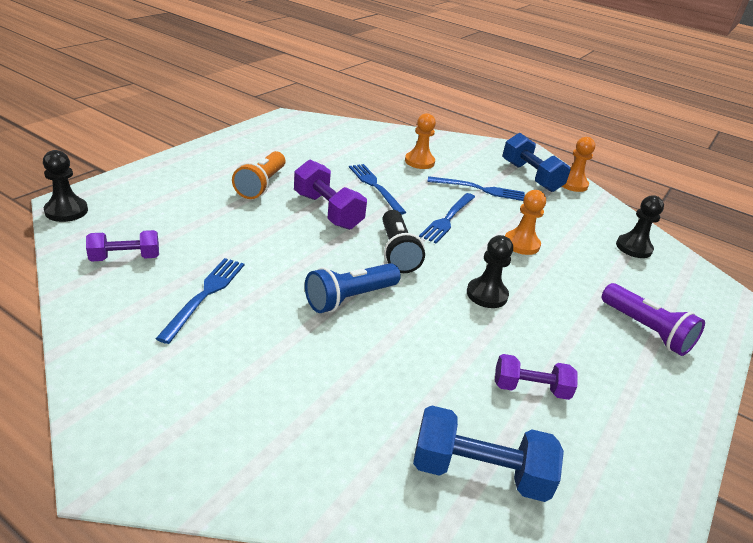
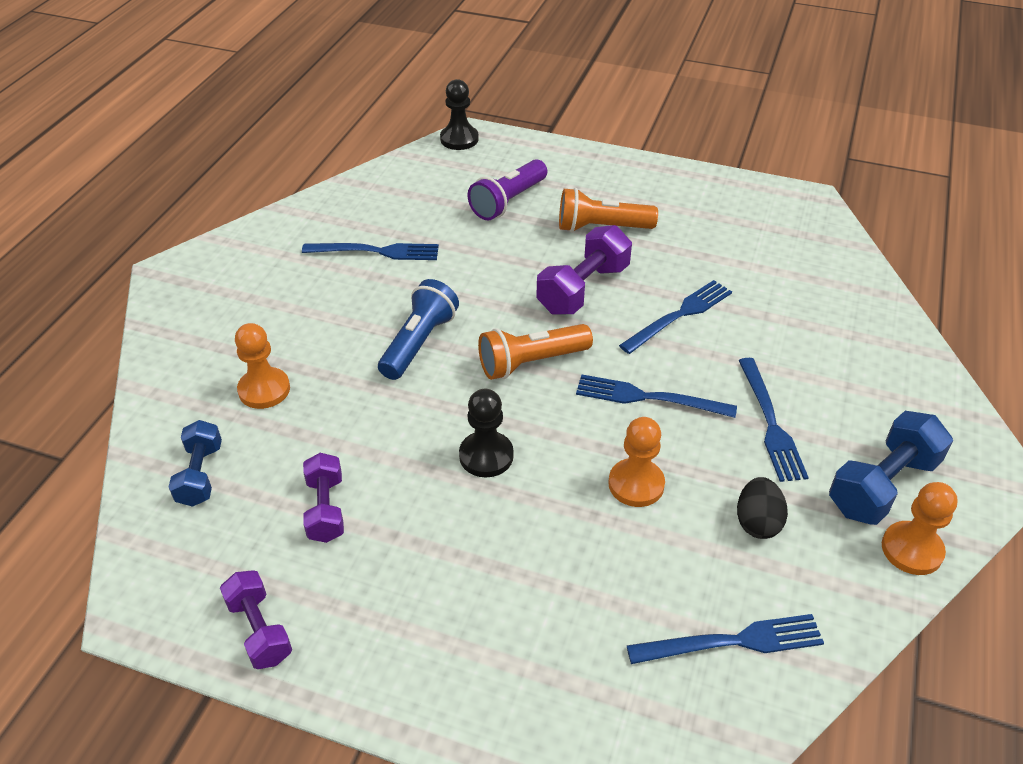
camera: 80 degrees right, 10 degrees up
(125, 258) = (407, 193): purple dumbbell -> purple dumbbell (259, 630)
(350, 298) = (419, 343): blue flashlight -> blue flashlight turned 75 degrees clockwise
(397, 252) = (531, 362): black flashlight -> orange flashlight
(419, 162) = (799, 344): orange pawn -> orange pawn (264, 390)
(479, 472) = (200, 475): blue dumbbell -> blue dumbbell, size x0.65
(553, 216) = (757, 522): none -> black egg
(633, 248) = (732, 642): black pawn -> blue fork
(646, 330) = (492, 641): purple flashlight -> purple flashlight (508, 201)

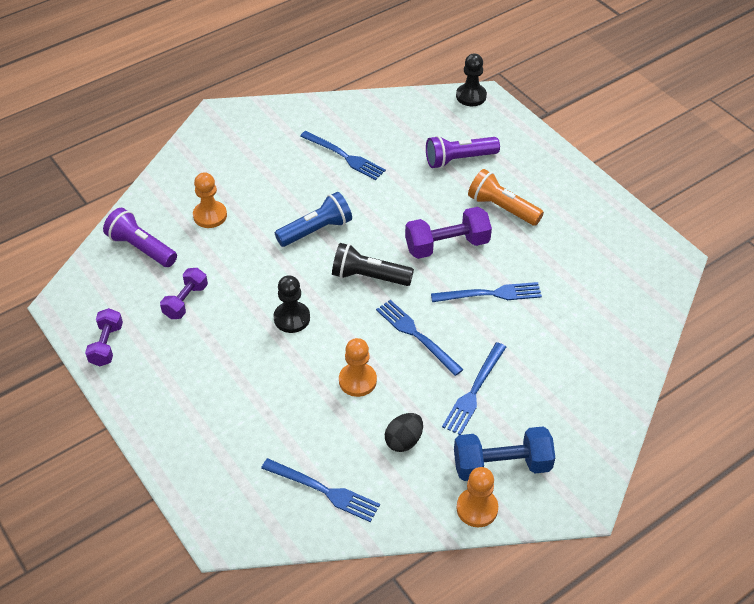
camera: 35 degrees right, 5 degrees up
(200, 475) = (141, 248): blue dumbbell -> purple flashlight
(531, 362) = (369, 276): orange flashlight -> black flashlight

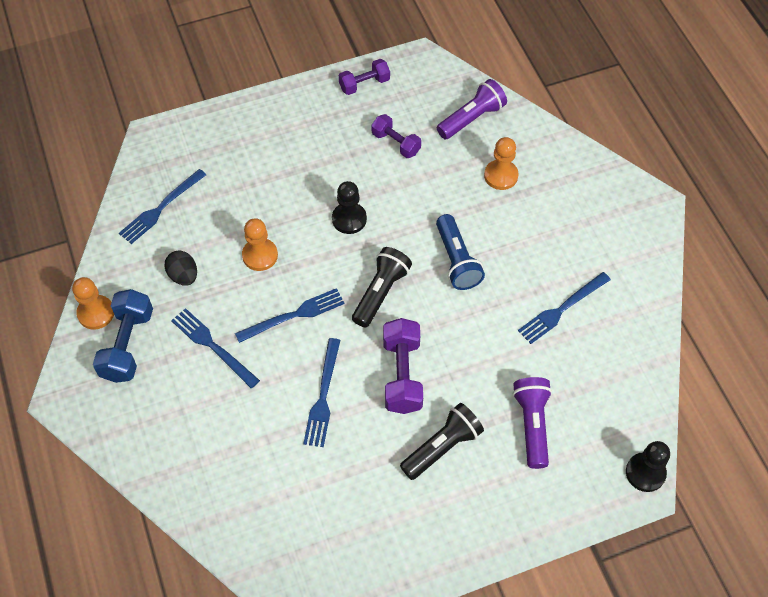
camera: 105 degrees right, 10 degrees up
(107, 345) = (364, 84): purple dumbbell -> purple dumbbell turned 45 degrees counterclockwise
(502, 208) = (442, 447): orange flashlight -> black flashlight

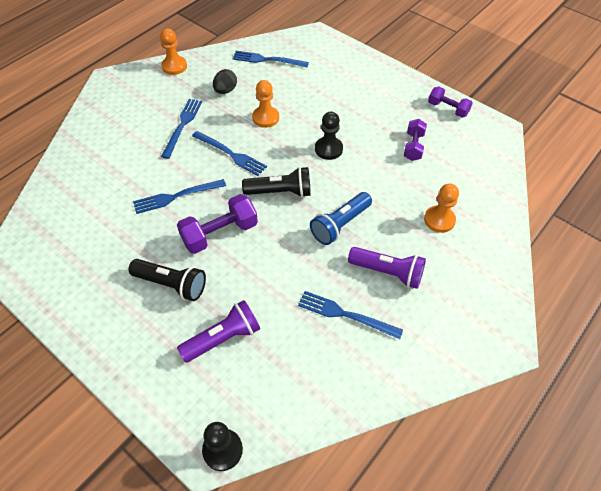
camera: 60 degrees right, 5 degrees down
(128, 345) = (160, 89): blue dumbbell -> none
(471, 118) = (475, 180): purple flashlight -> purple flashlight (387, 272)

